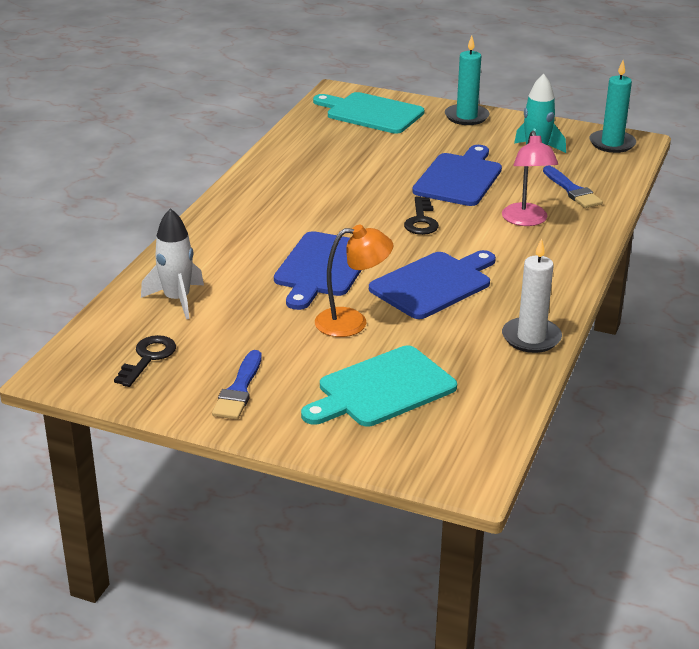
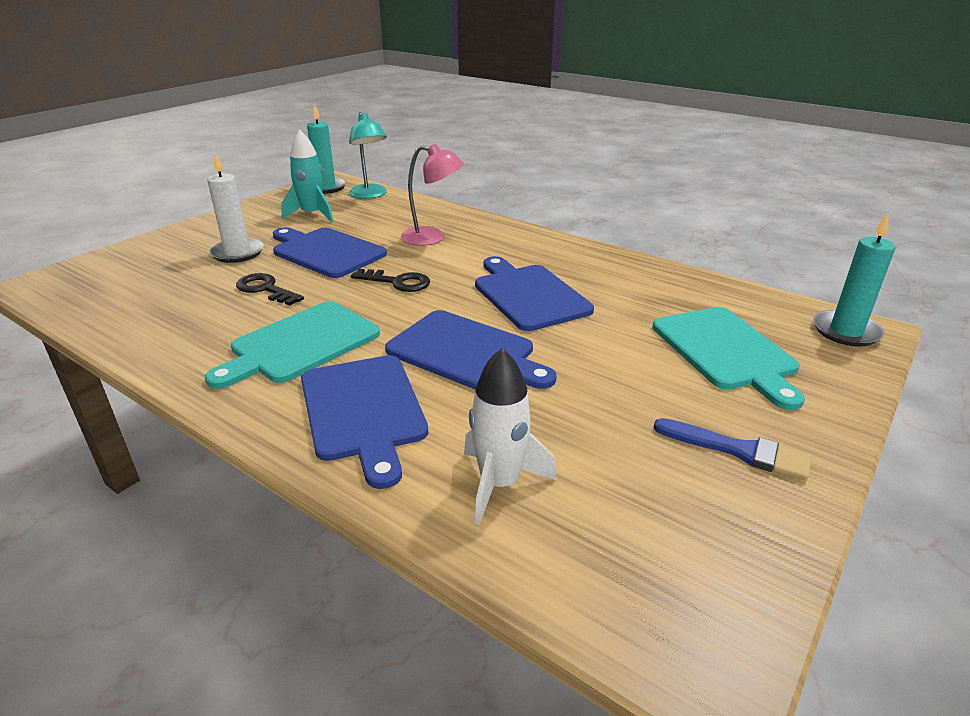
camera: 75 degrees left, 0 degrees up
(148, 358) = (660, 533): black key -> black key (265, 289)
(233, 242) = (363, 411): none -> blue cutting board
(352, 322) = (592, 350): orange lamp -> none
(371, 113) = (122, 272): turquoise cutting board -> turquoise cutting board (300, 344)
(466, 117) = (201, 229): turquoise candle -> turquoise candle (846, 331)
(531, 338) = (636, 268): white candle -> white candle (237, 253)
(572, 190) = (393, 213): blue brush -> none
(611, 169) = (370, 195): none -> turquoise lamp

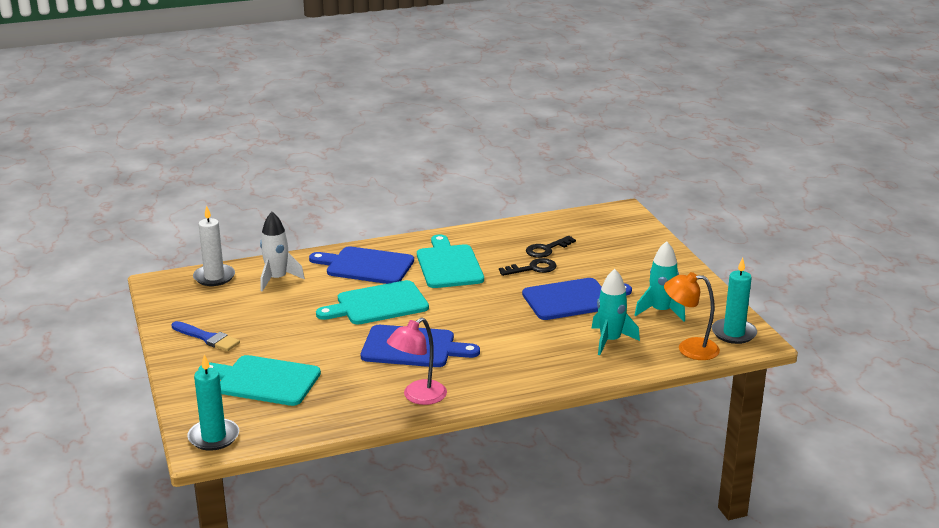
camera: 125 degrees right, 5 degrees down
(237, 253) = (606, 270): white candle -> white candle (214, 277)
(370, 195) = (689, 348): turquoise lamp -> orange lamp
(392, 220) = (610, 341): none -> turquoise rocket
(398, 282) = (489, 310): black key -> black key (546, 249)
(432, 237) = (552, 346): pink lamp -> pink lamp (418, 397)
(465, 352) = (378, 304): blue cutting board -> turquoise cutting board
(738, 450) = (207, 338): blue brush -> blue brush turned 120 degrees counterclockwise

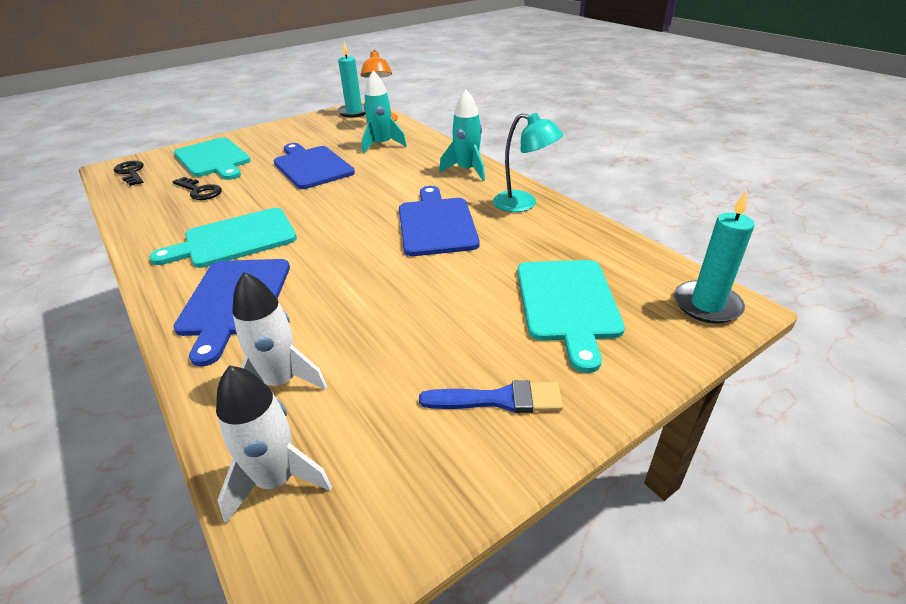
camera: 105 degrees left, 10 degrees up
(207, 338) = (499, 399): blue brush -> blue brush turned 75 degrees clockwise
(214, 277) = (277, 480): white candle -> white rocket
(378, 304) = (346, 266): turquoise cutting board -> turquoise cutting board (213, 159)
(418, 397) = (523, 204): pink lamp -> turquoise lamp
(533, 268) = (246, 191): black key -> black key (131, 172)
(661, 311) = (326, 134): turquoise rocket -> turquoise rocket (467, 170)

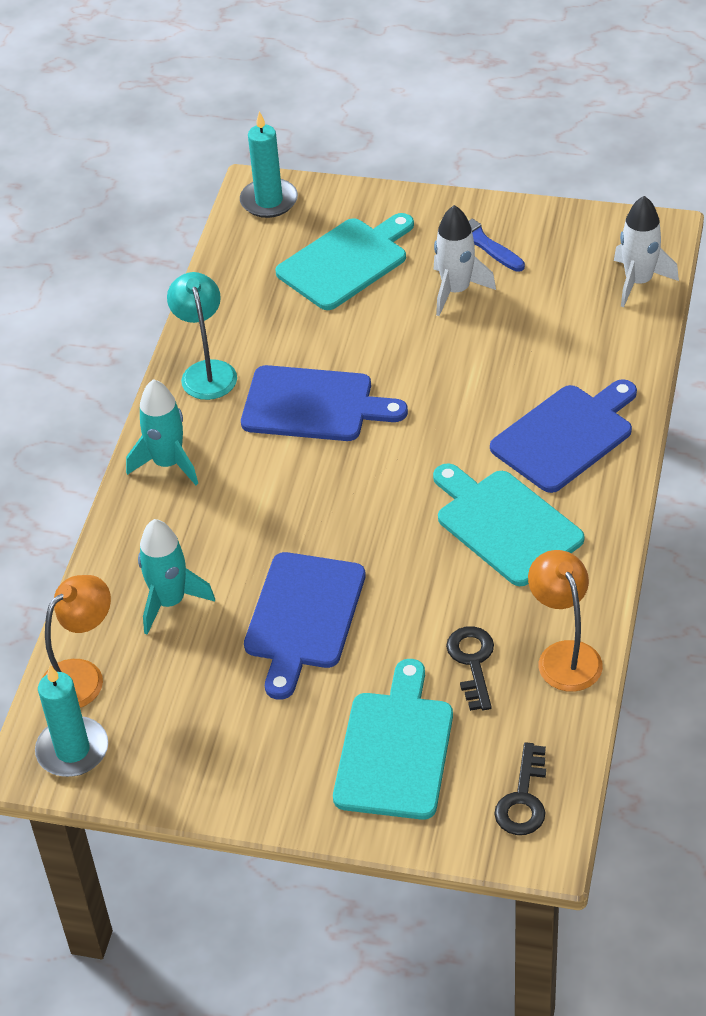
camera: 130 degrees left, 10 degrees up
(143, 214) = (564, 655): none -> orange lamp
(235, 239) = (505, 524): turquoise cutting board -> turquoise cutting board turned 150 degrees counterclockwise
(281, 382) = (590, 337): white rocket -> white rocket (456, 290)
(436, 224) = (314, 405): blue cutting board -> blue cutting board turned 120 degrees counterclockwise

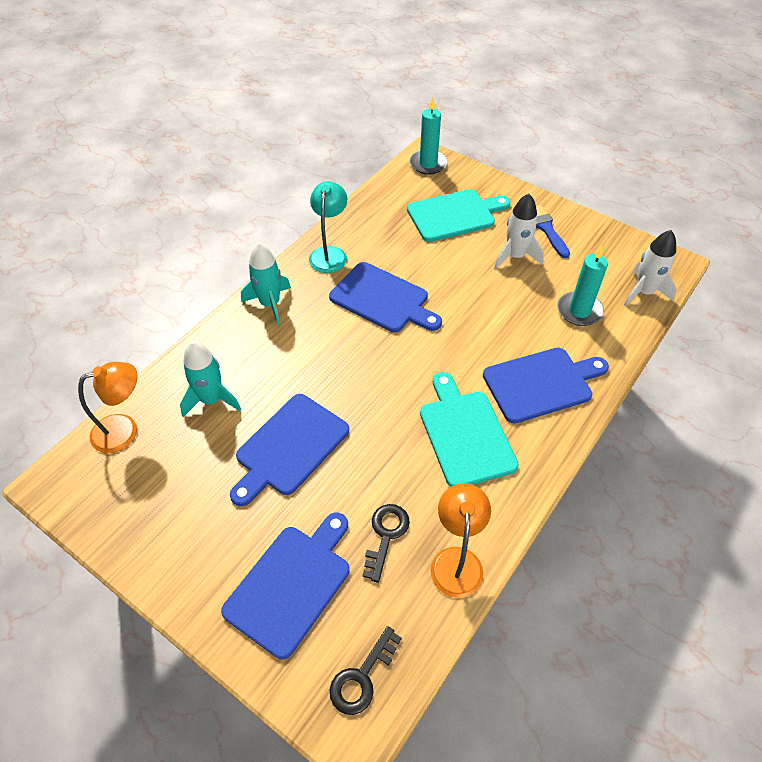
camera: 20 degrees right, 5 degrees up
(72, 750) = (82, 483): turquoise candle -> turquoise candle (579, 311)
(395, 749) = (291, 584): turquoise cutting board -> blue cutting board

